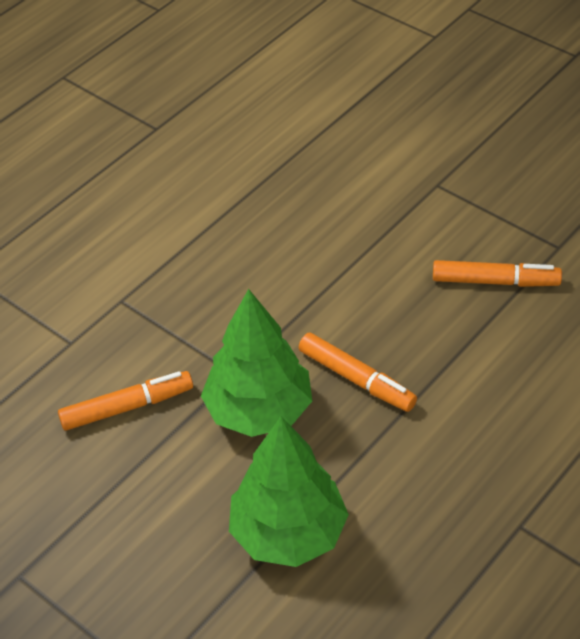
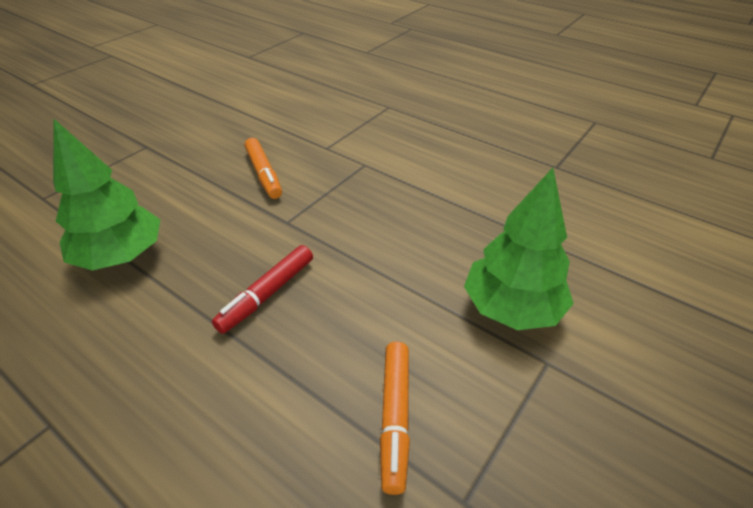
camera: 85 degrees right, 5 degrees down
(259, 411) = (245, 236): green tree -> green tree (512, 308)
(357, 379) = (267, 294): orange marker -> red marker

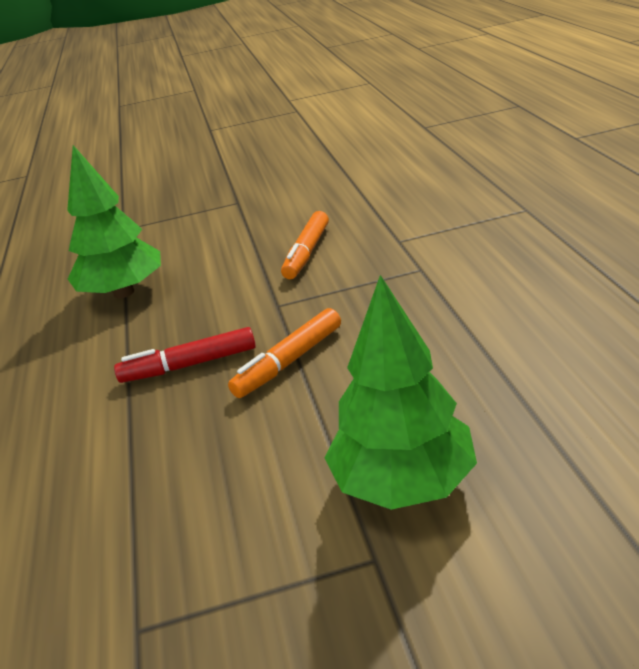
camera: 45 degrees right, 10 degrees down
(395, 418) = (167, 523): orange marker -> orange marker (289, 362)

